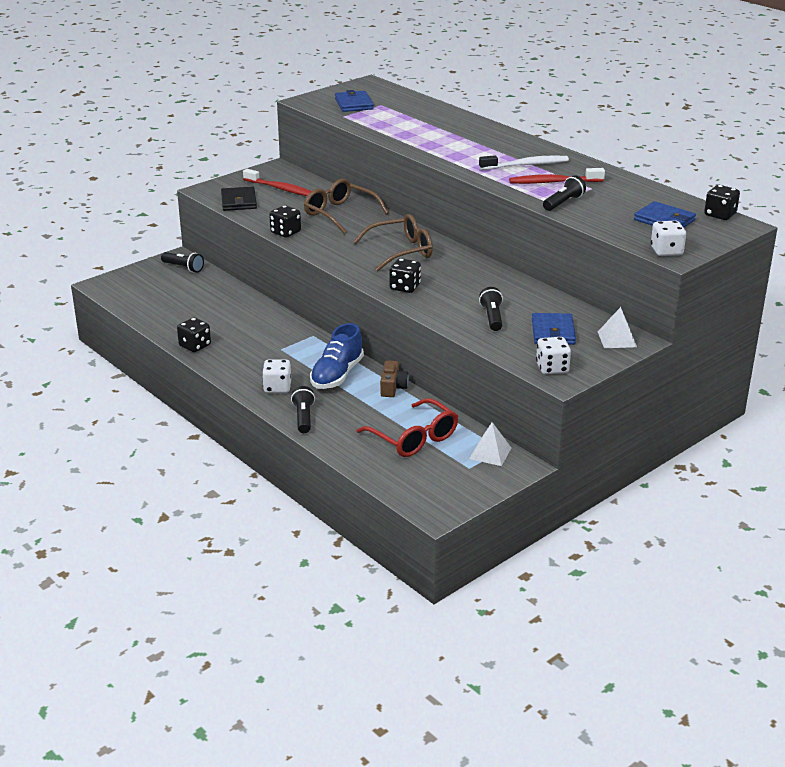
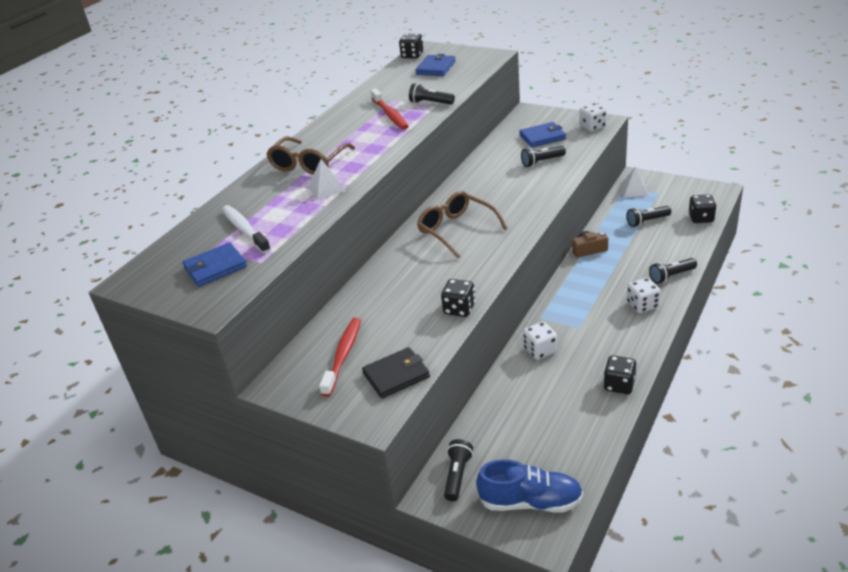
camera: 105 degrees left, 5 degrees up
(337, 375) = (595, 281): blue shoe -> blue shoe (530, 502)
(339, 214) = (392, 290): brown glasses -> brown glasses (308, 164)
(405, 287) = (524, 208): black dice -> black dice (701, 218)
(414, 438) = (647, 221): red glasses -> black flashlight
(526, 165) = (358, 133): white toothbrush -> white toothbrush (245, 229)
(617, 339) = (532, 116): white pyramid -> white pyramid (326, 188)
(666, 251) = (488, 59): white dice -> white dice (540, 350)

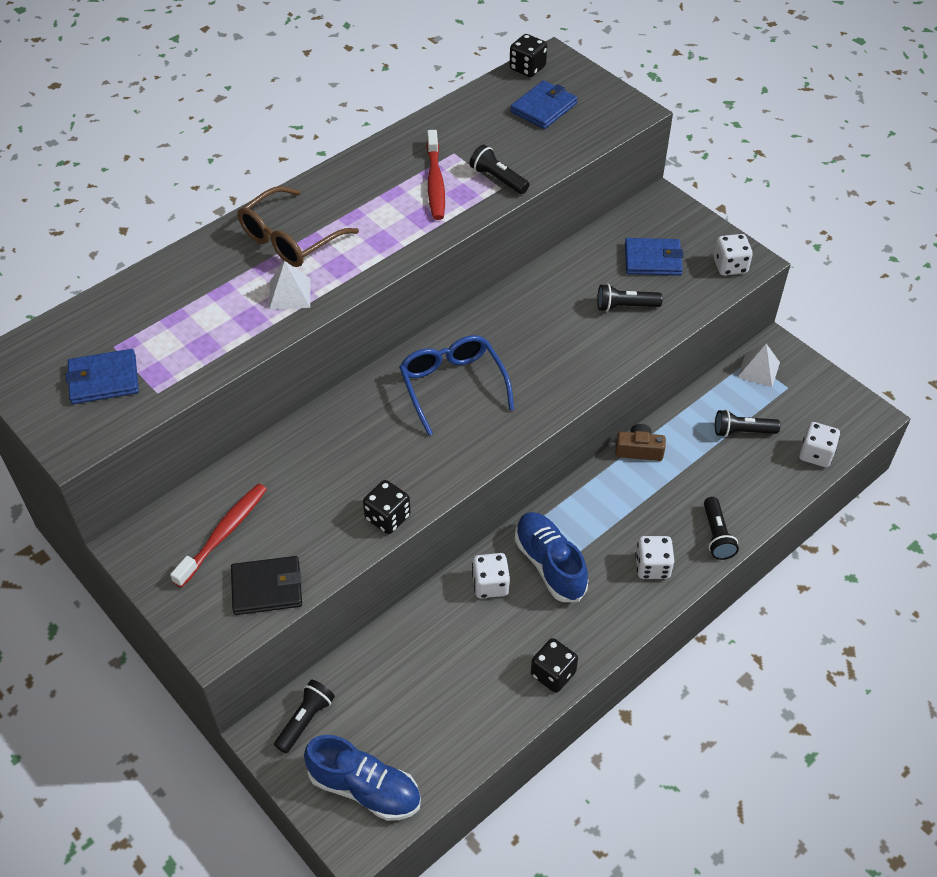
camera: 15 degrees right, 15 degrees up
(245, 229) = (163, 328): white toothbrush -> none
(456, 230) = (452, 386): brown glasses -> blue glasses
(573, 326) = (549, 564): none -> blue shoe
(671, 276) = (716, 535): black flashlight -> black flashlight turned 90 degrees counterclockwise
(701, 218) = (815, 454): black dice -> white dice

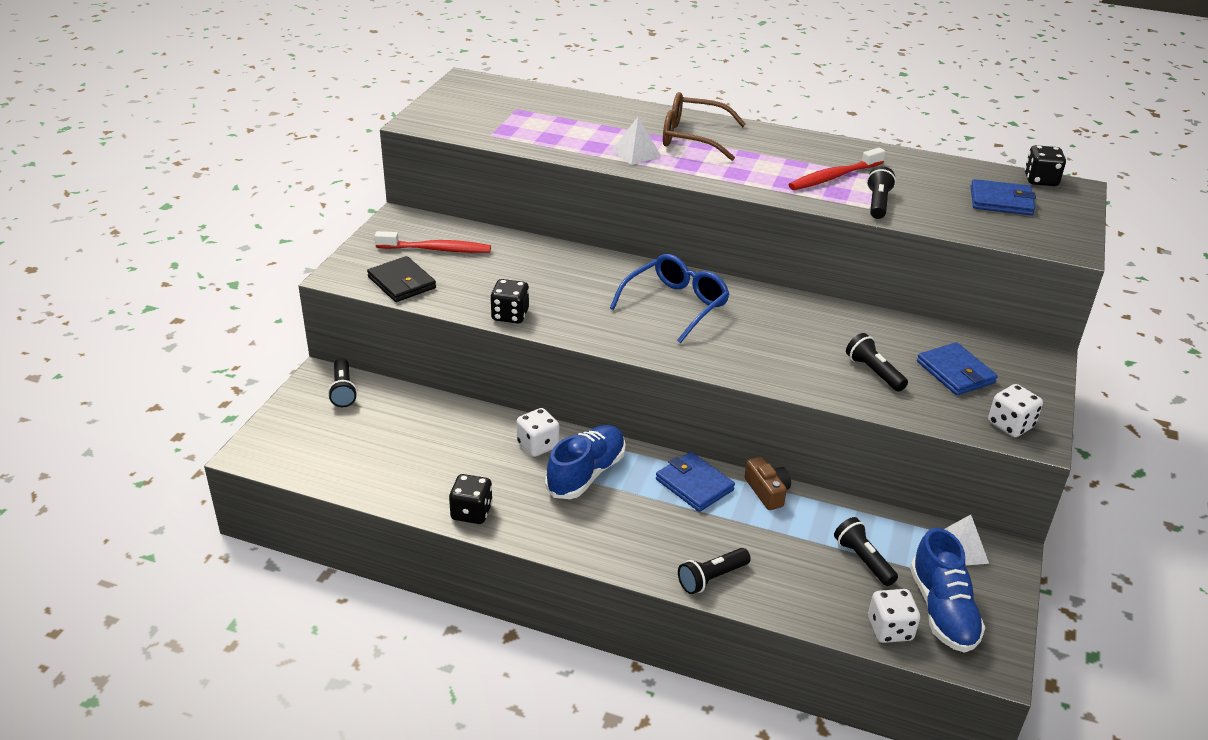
camera: 60 degrees right, 15 degrees down
(104, 379) = (483, 114): blue wallet -> blue wallet (694, 485)
(305, 720) = (343, 391): black flashlight -> black flashlight turned 75 degrees clockwise
(365, 788) = (299, 441): blue shoe -> blue shoe (942, 610)
(652, 566) = (636, 542): white dice -> none

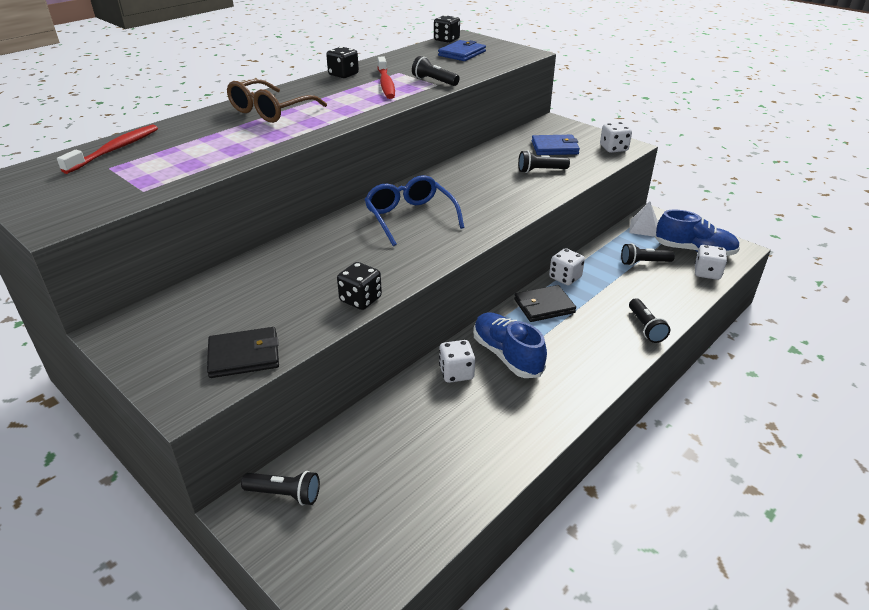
camera: 65 degrees left, 0 degrees up
(436, 249) = (204, 319): red toothbrush -> red toothbrush (115, 150)
(471, 512) = (526, 437): black dice -> black dice (343, 74)
(636, 153) = (269, 136): white pyramid -> none
(694, 485) = (544, 306): blue wallet -> black wallet
(767, 491) = (565, 278): brown camera -> white dice

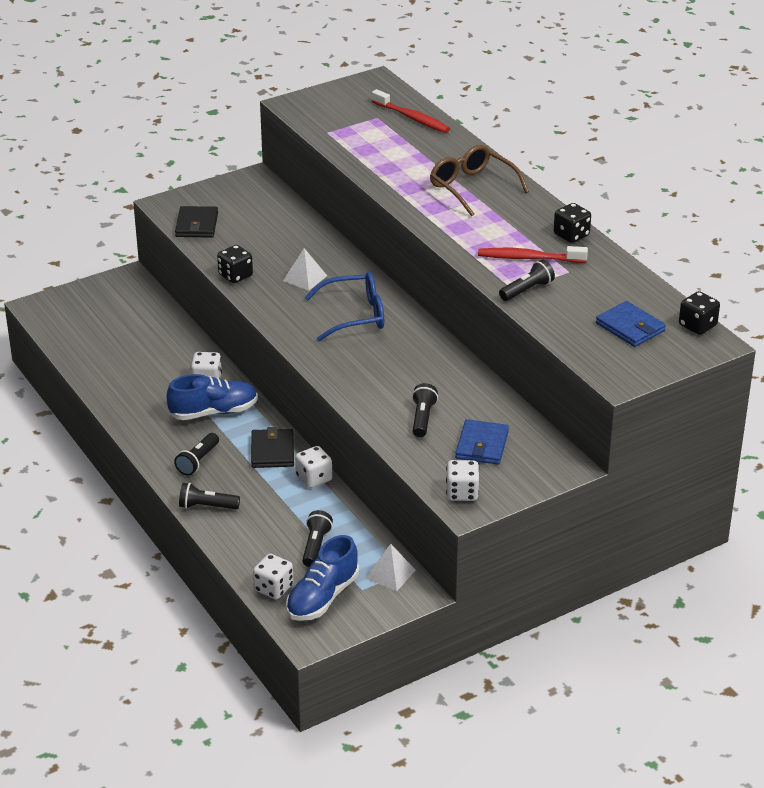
camera: 105 degrees right, 0 degrees up
(285, 494) = (132, 292): black flashlight -> black flashlight (198, 461)
(352, 254) = (305, 278): none -> white pyramid

